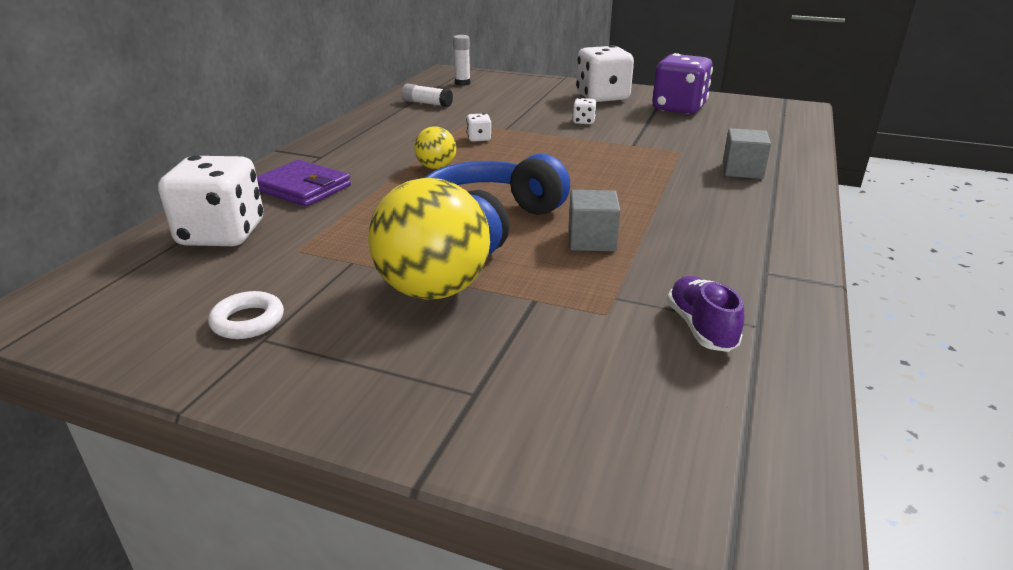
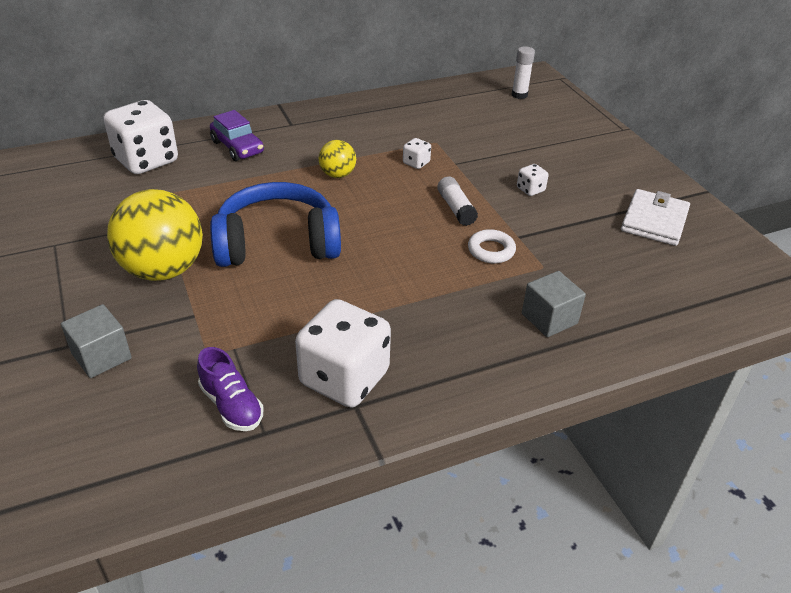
camera: 45 degrees right, 10 degrees up
(248, 321) = (66, 229): white ring -> white ring (491, 250)
(303, 188) = (237, 147): purple wallet -> purple car
(427, 103) = (449, 106): white glue stick -> white glue stick (456, 208)
(591, 240) = (306, 299): grey cube -> grey cube (101, 356)
(602, 97) = (607, 170): white dice -> white dice (344, 378)
(679, 108) = (654, 221): purple dice -> white wallet
(701, 328) = (231, 405): purple shoe -> purple shoe turned 105 degrees clockwise

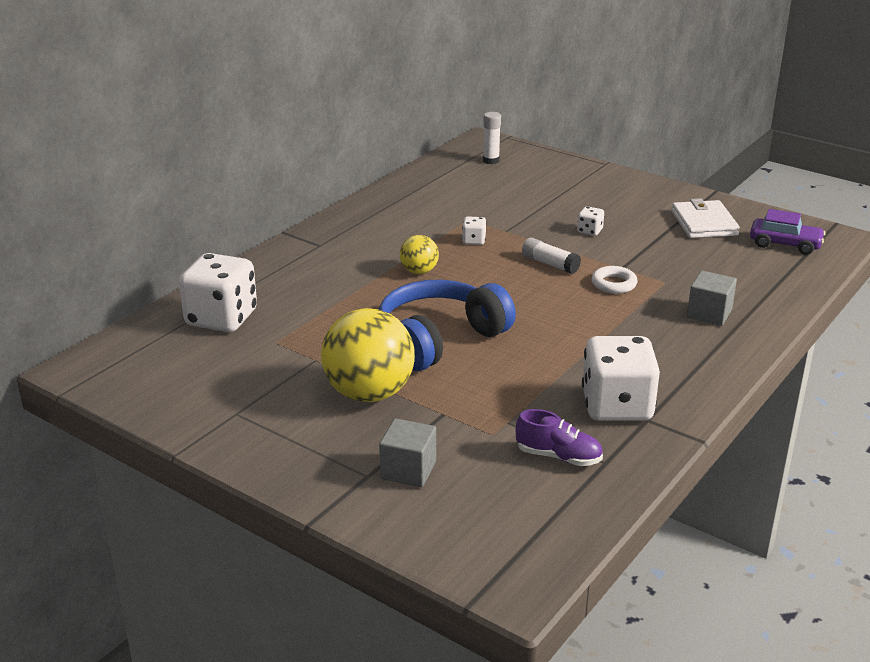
camera: 30 degrees left, 10 degrees down
(237, 147) = (296, 279): purple car -> purple car (785, 244)

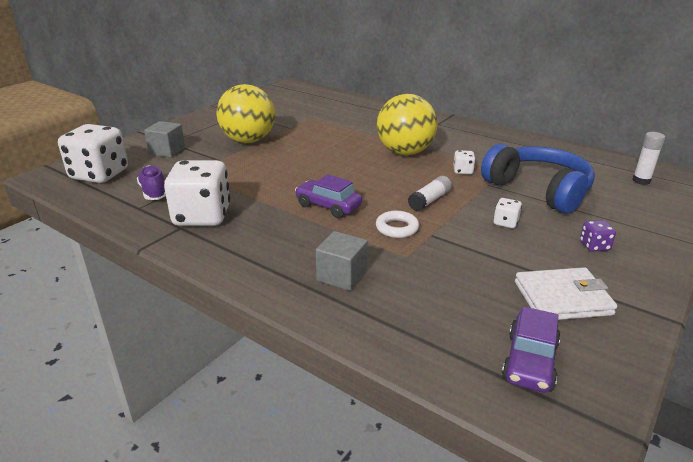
camera: 90 degrees right, 0 degrees up
(221, 318) = (338, 106): white dice -> white dice (99, 174)
(419, 271) = (405, 152): yellow ball -> yellow ball, size x1.99
(439, 339) = (308, 159): blue headphones -> blue headphones (538, 190)
(558, 456) = (154, 192): purple shoe -> purple shoe turned 135 degrees clockwise
(574, 322) = (328, 206): none -> purple car
(621, 200) = (594, 246): none -> purple dice

